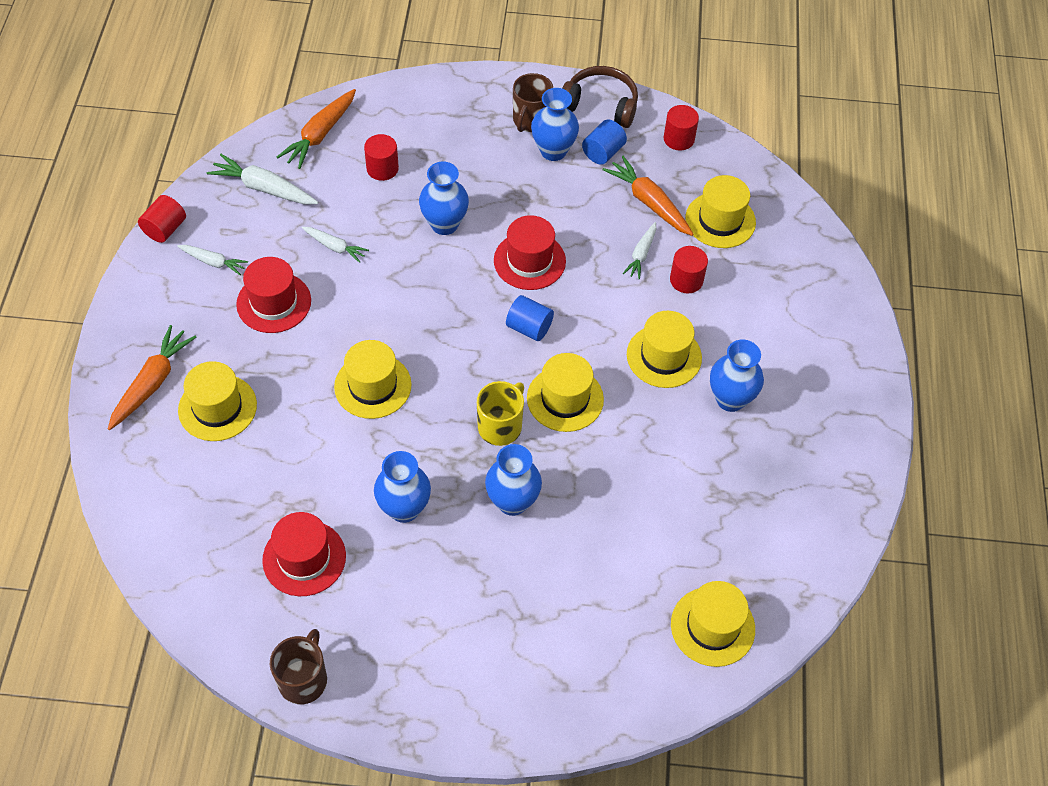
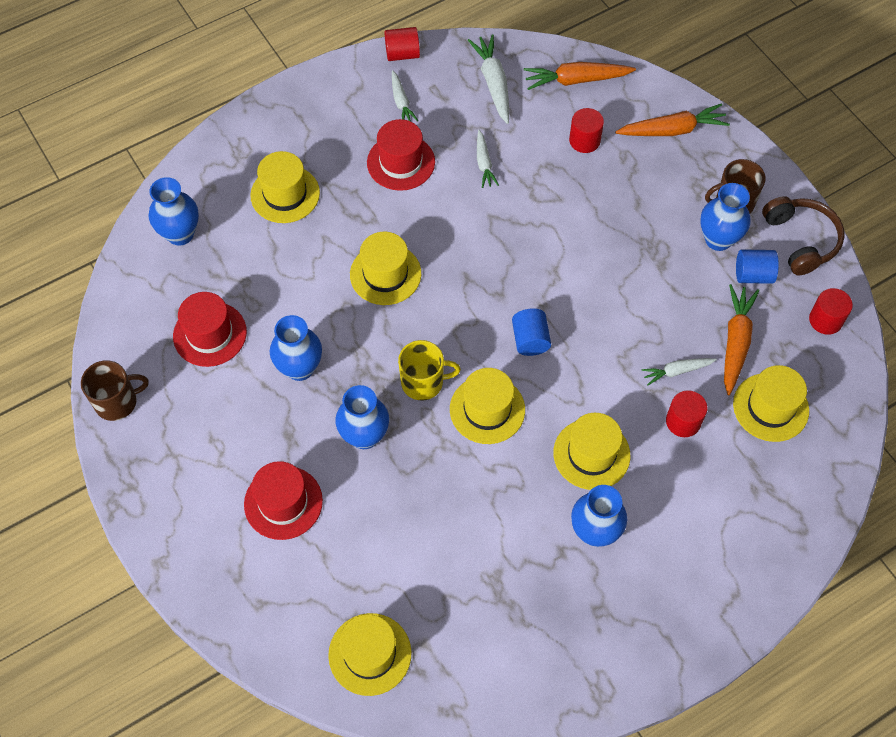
camera: 55 degrees right, 5 degrees up
(152, 382) = (272, 142): orange carrot -> orange carrot (672, 130)
(444, 224) = (572, 217): blue vase -> blue vase (180, 234)
(529, 261) = (593, 297): red hat -> red hat (283, 502)

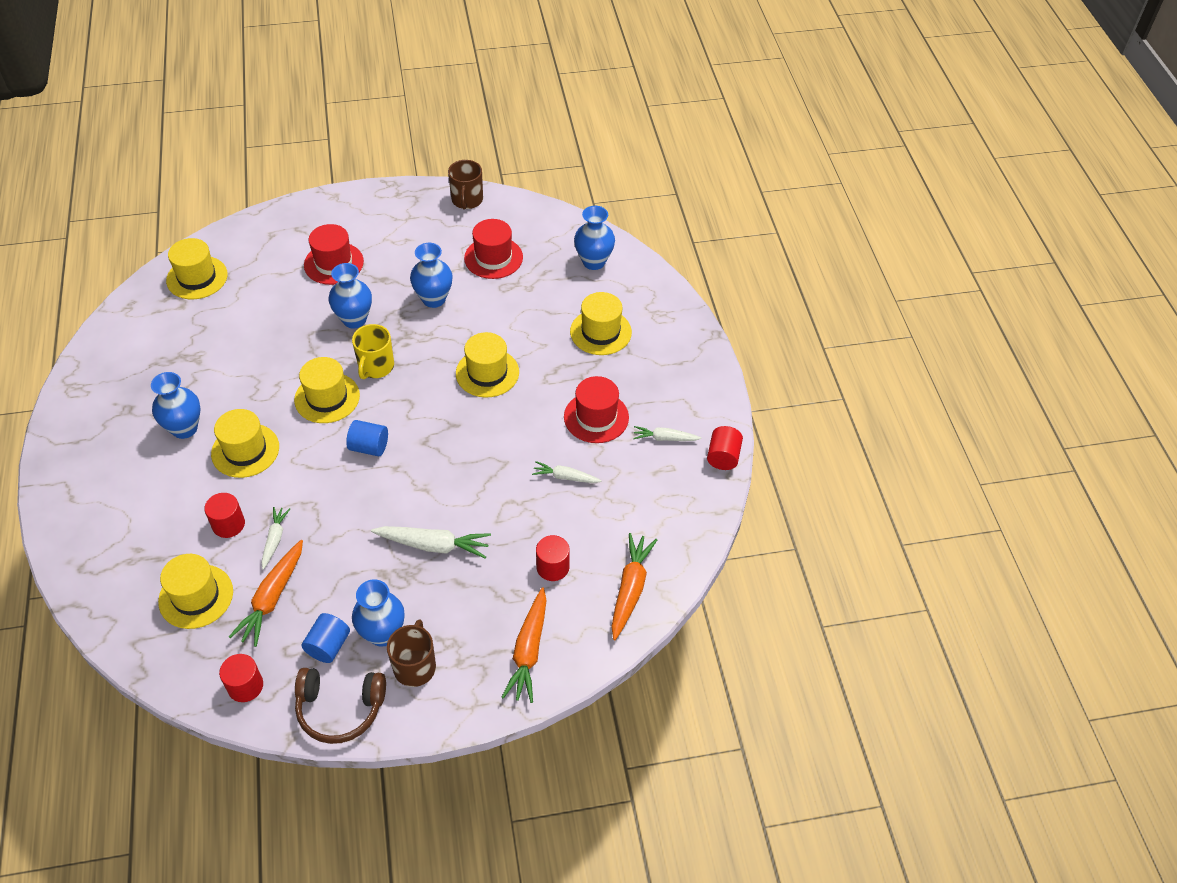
camera: 110 degrees right, 10 degrees down
(493, 83) = (656, 517): white carrot -> white carrot (433, 545)
(735, 342) = (272, 598): orange carrot -> orange carrot turned 75 degrees clockwise

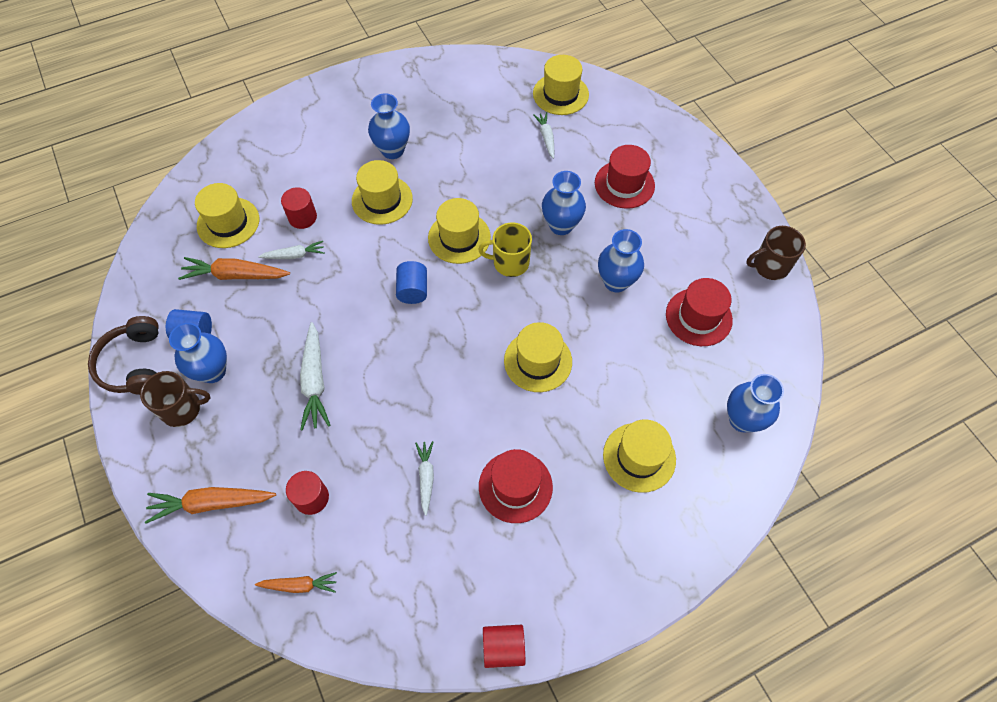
camera: 75 degrees right, 10 degrees up
(245, 686) = (149, 288): red cylinder -> none
(630, 589) = (299, 585): orange carrot -> orange carrot, size x0.61
(664, 438) = (509, 570): white carrot -> white carrot (546, 138)

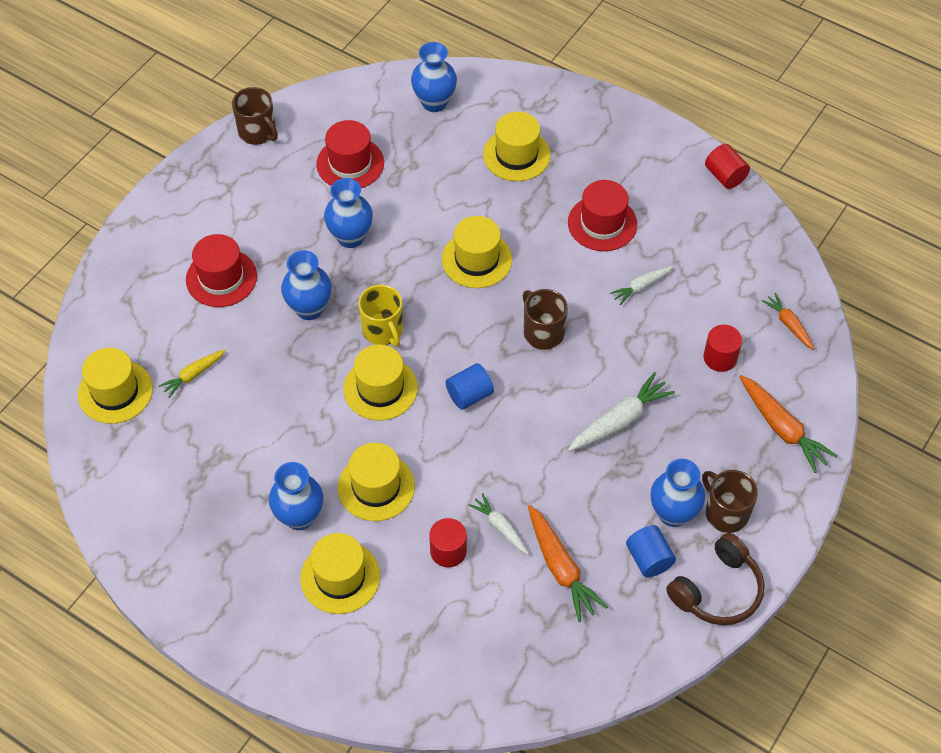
camera: 120 degrees left, 5 degrees down
(228, 222) = (503, 623): yellow hat -> yellow hat (340, 577)
(433, 371) = (543, 332): none -> brown mug
(546, 138) = (193, 375): white carrot -> yellow carrot

